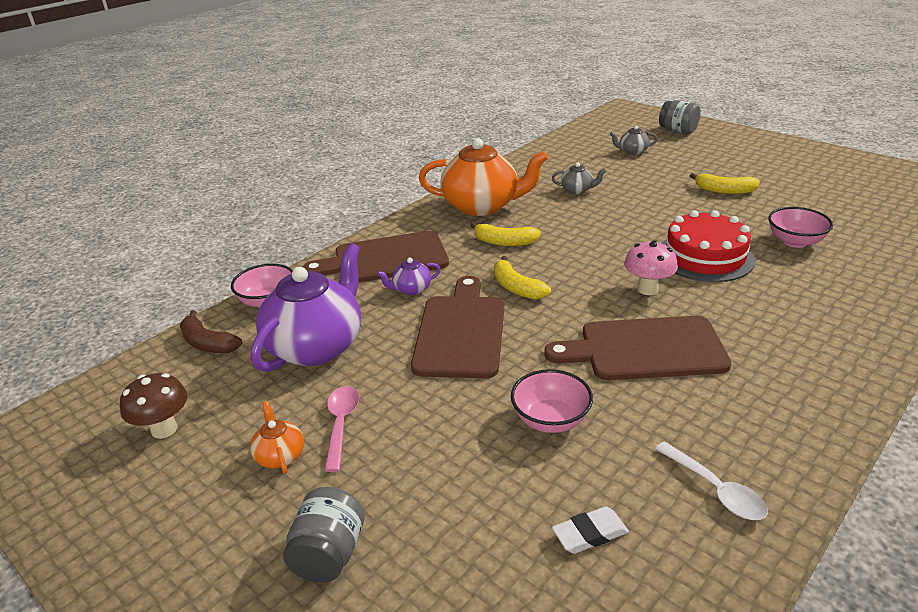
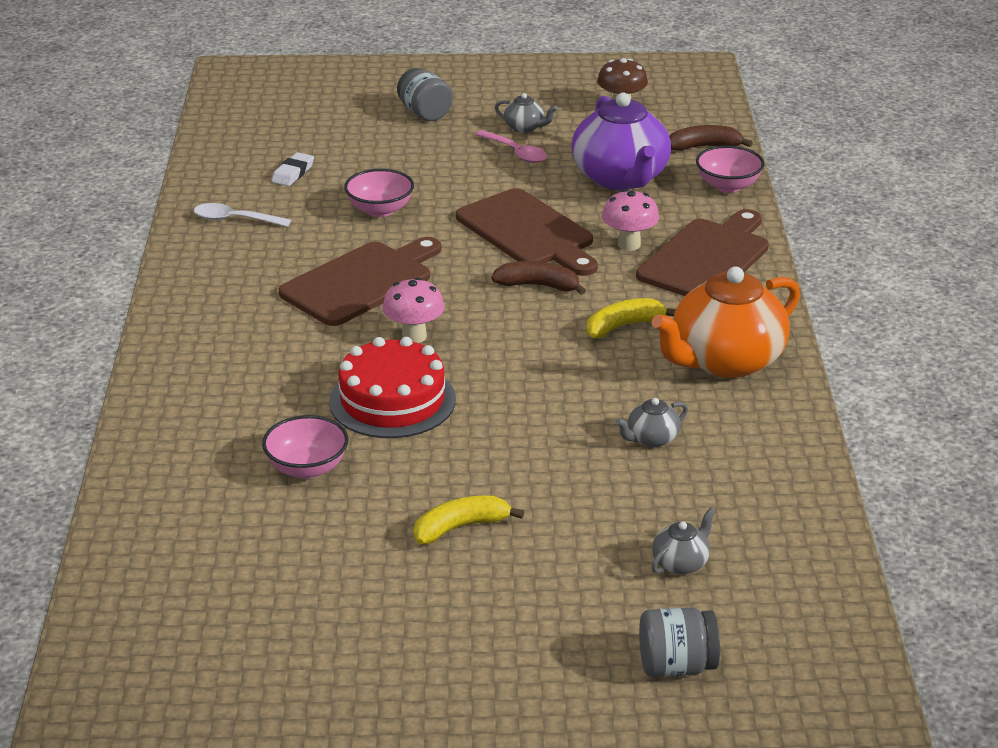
camera: 135 degrees right, 0 degrees up
(280, 455) = (525, 128): orange teapot -> grey teapot
(411, 289) = (629, 244): purple teapot -> pink mushroom
(516, 287) = (538, 286): yellow banana -> brown banana

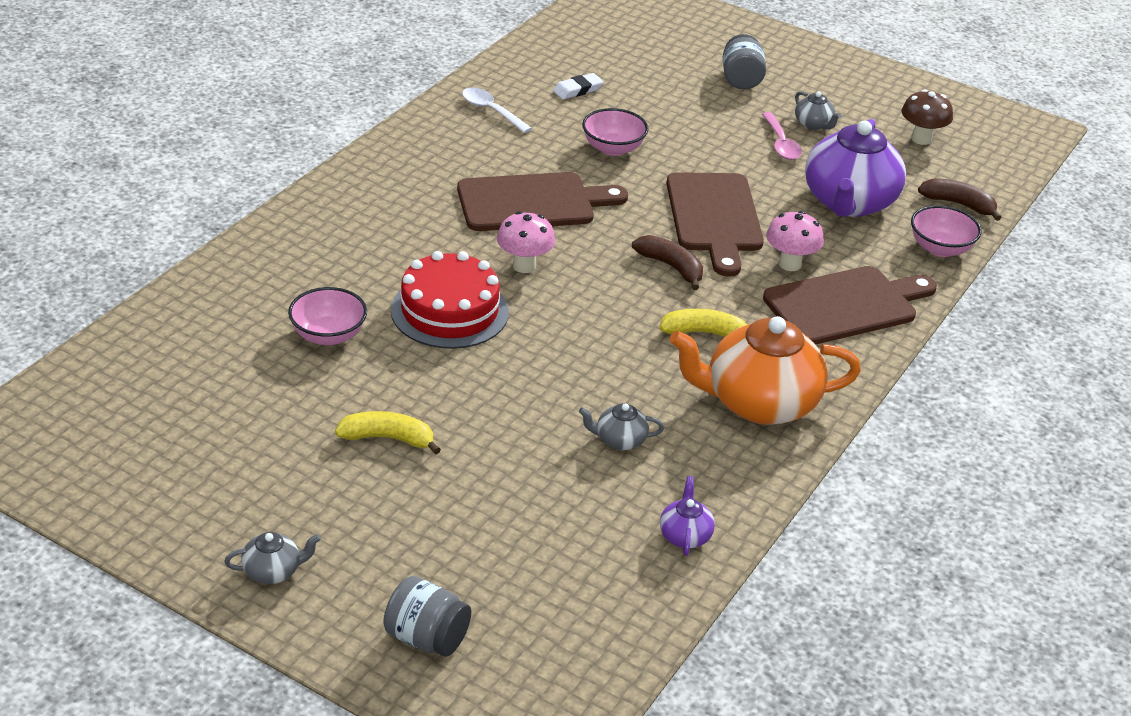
camera: 30 degrees right, 5 degrees up
(681, 563) = (526, 556): grey teapot -> grey teapot (273, 571)
(783, 486) = (685, 535): none -> purple teapot

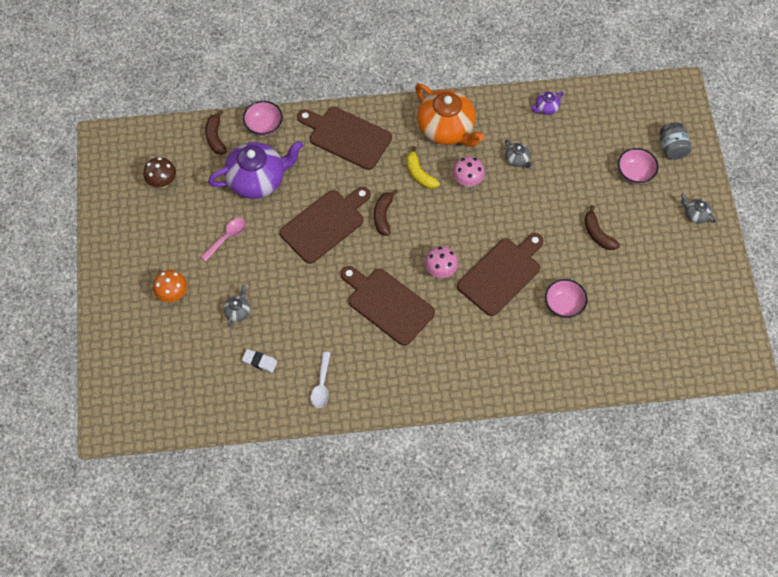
camera: 125 degrees left, 25 degrees up
(388, 438) = (597, 234): yellow banana -> brown banana
(449, 311) = (501, 274): red cake -> brown cutting board
(613, 148) = (304, 305): pink bowl -> pink bowl (635, 173)
(741, 79) = (173, 295): grey jar -> orange mushroom
(790, 264) = (335, 173): pink mushroom -> pink mushroom (467, 181)
(813, 124) = (192, 235): grey teapot -> grey teapot (238, 311)

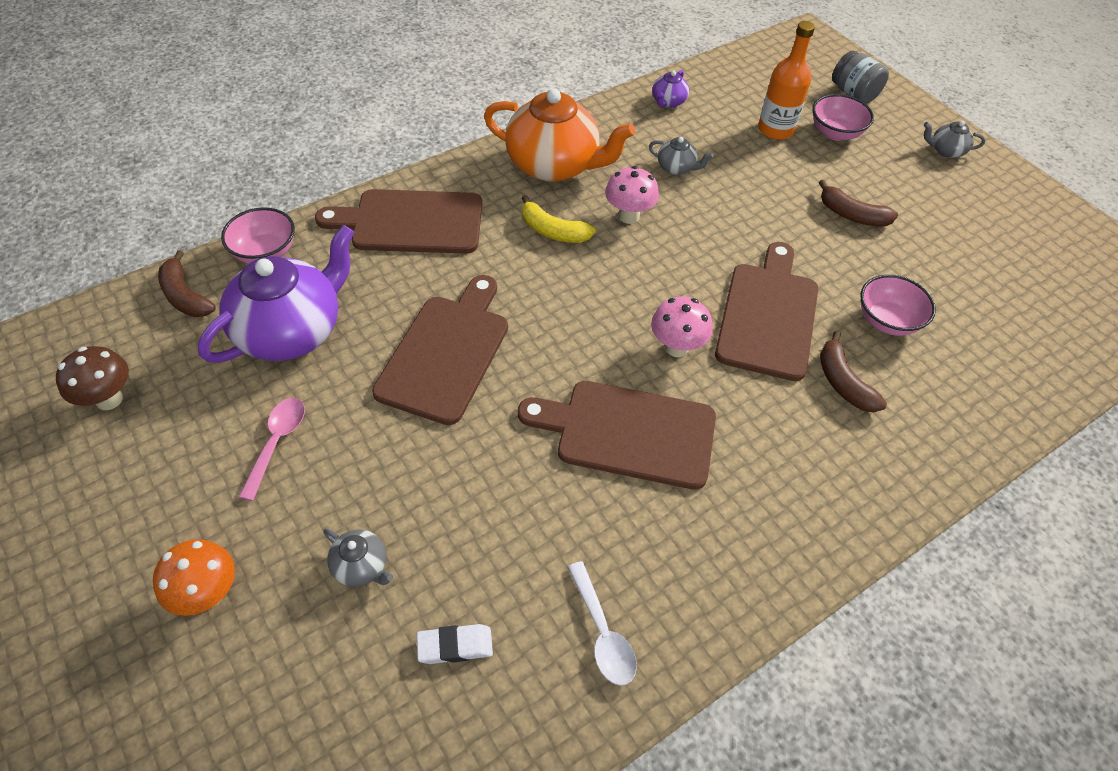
camera: 30 degrees left, 10 degrees down
(238, 311) = (361, 566): grey teapot -> grey teapot turned 135 degrees clockwise
(383, 215) = (534, 305): brown banana -> brown banana (843, 382)
(598, 156) = (775, 130): none -> orange bottle

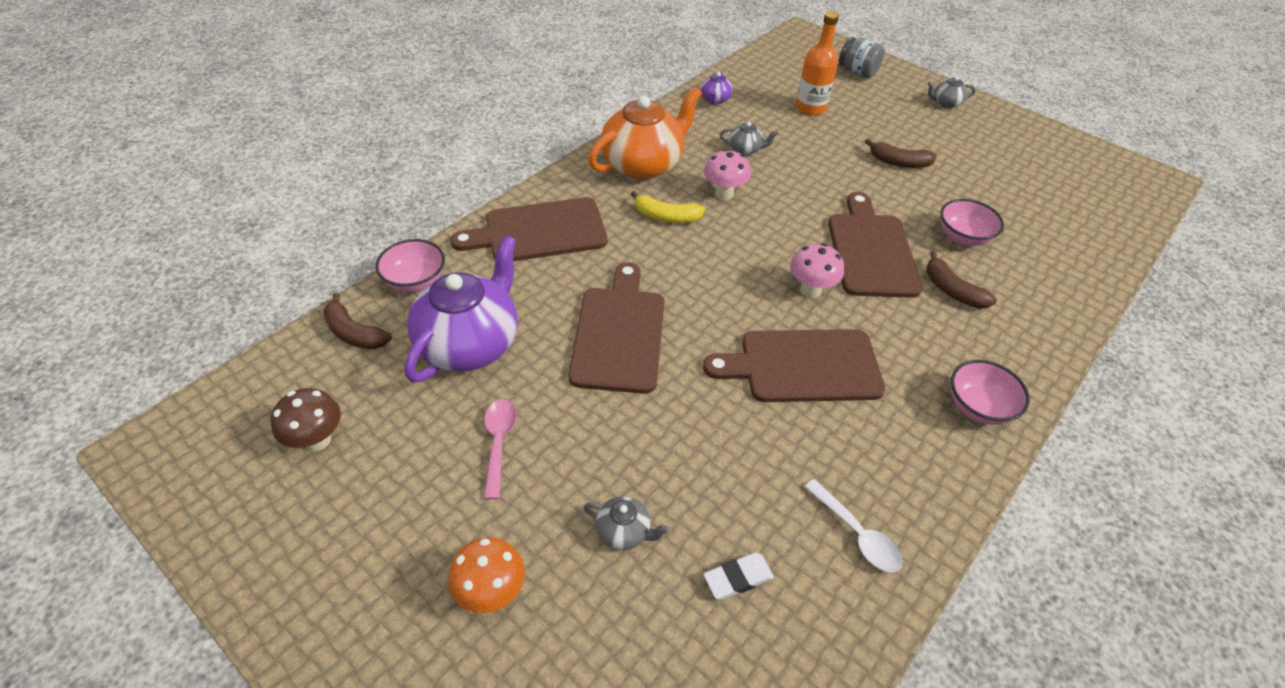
camera: 15 degrees left, 5 degrees down
(554, 165) = (643, 164): orange teapot -> orange teapot turned 45 degrees counterclockwise
(835, 133) = (857, 103): pink bowl -> pink bowl (978, 407)

